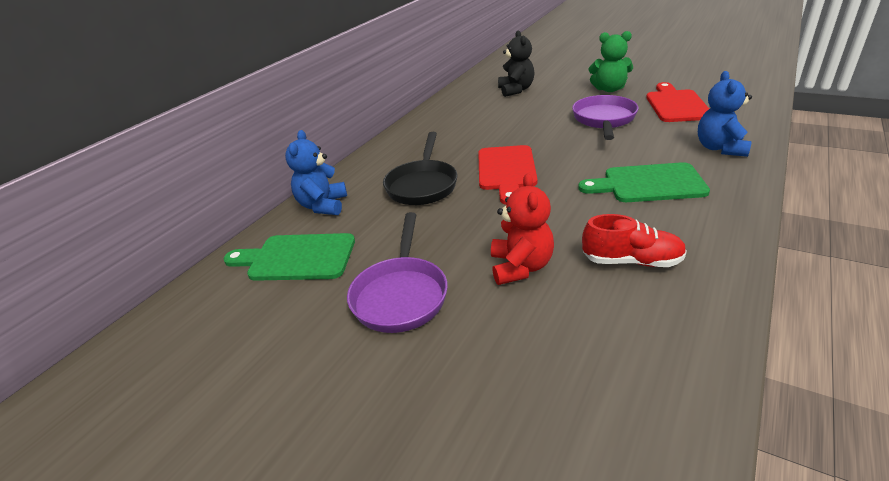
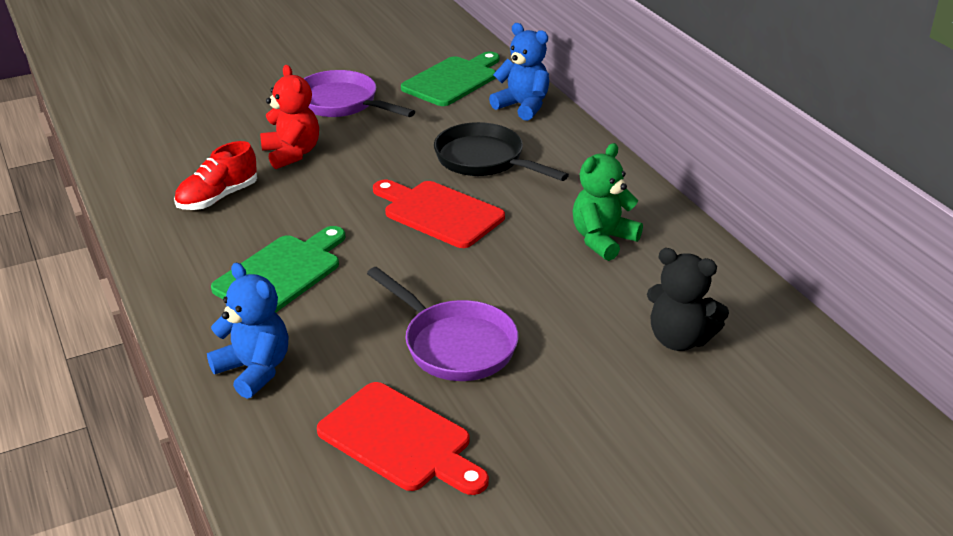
camera: 120 degrees right, 0 degrees up
(520, 267) = (292, 154): red teddy bear -> red teddy bear turned 150 degrees counterclockwise
(609, 89) = (551, 426): green teddy bear -> green teddy bear (602, 240)

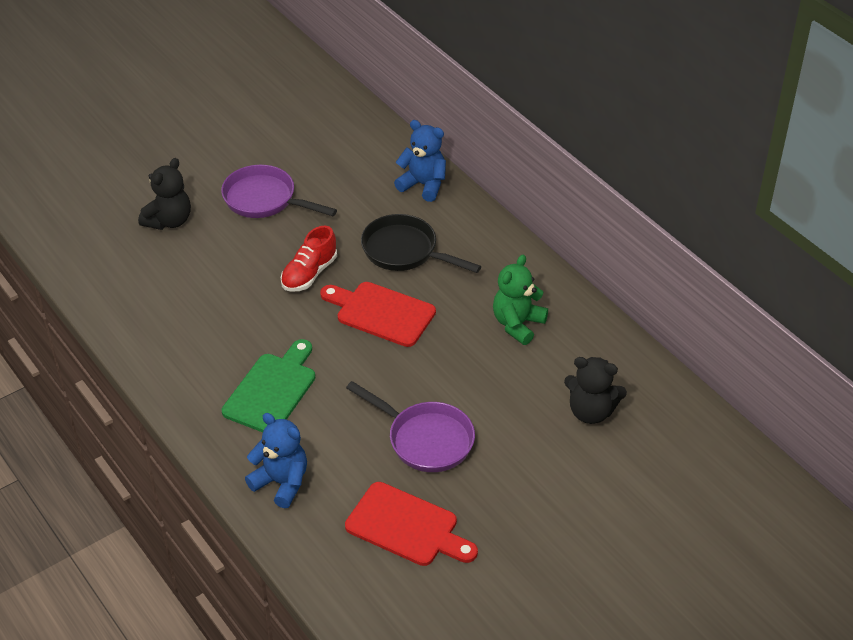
camera: 10 degrees left, 10 degrees up
(218, 198) = (193, 320): red shoe -> red shoe (309, 274)
(231, 111) = (169, 221): none -> black teddy bear
(292, 154) = (239, 264): red teddy bear -> none
(452, 80) = (354, 160): green cutting board -> none

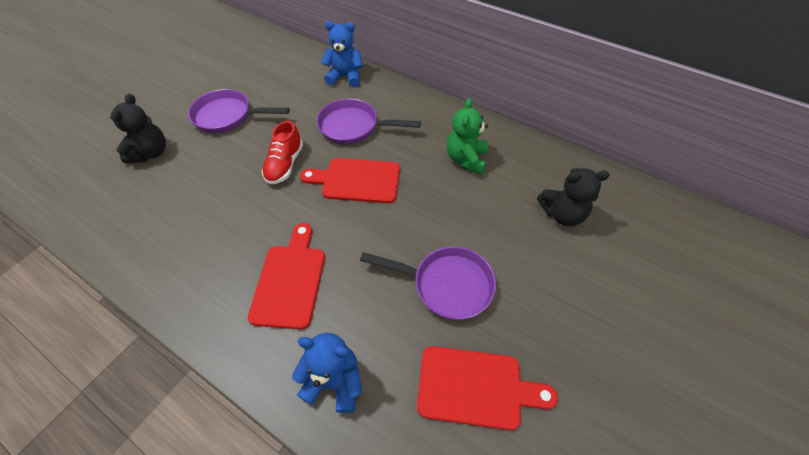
camera: 20 degrees left, 10 degrees up
(272, 390) = (290, 280): green cutting board -> red cutting board
(405, 251) = (353, 127): black pan -> purple pan

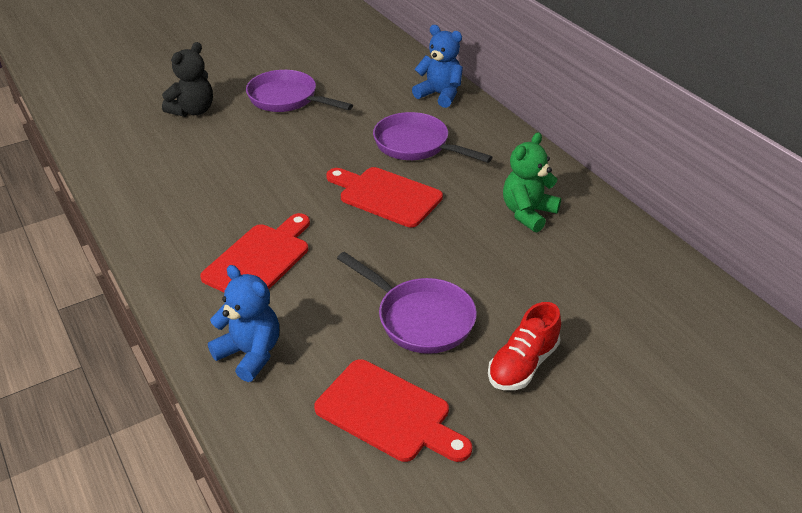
camera: 25 degrees right, 15 degrees down
(285, 164) = (318, 159): red shoe -> red shoe (523, 364)
(562, 214) = (609, 301): black teddy bear -> none

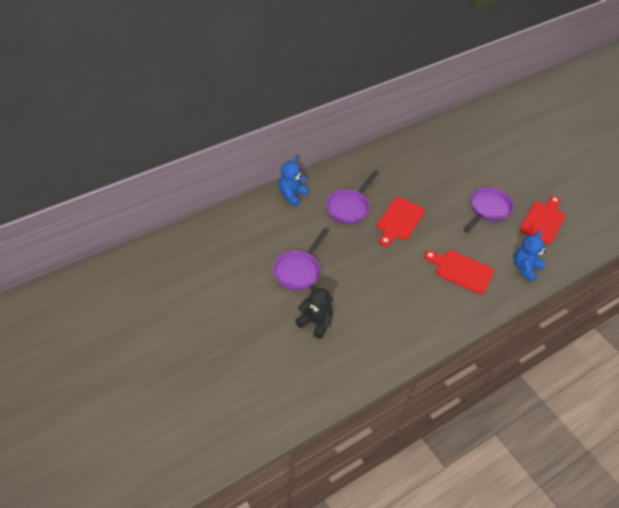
camera: 95 degrees left, 10 degrees up
(523, 364) = (506, 179): red shoe -> none
(528, 213) = (406, 168): green teddy bear -> none

